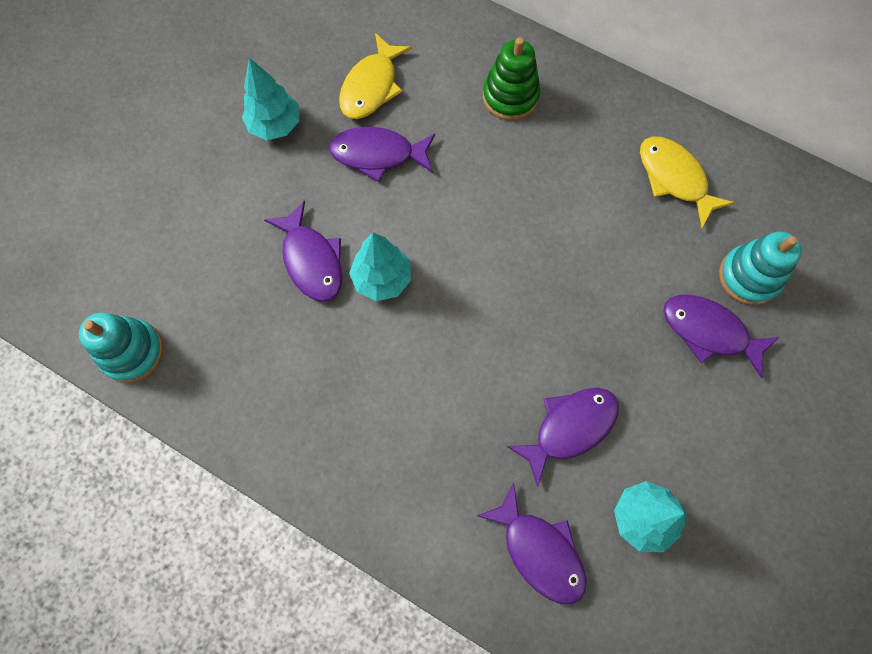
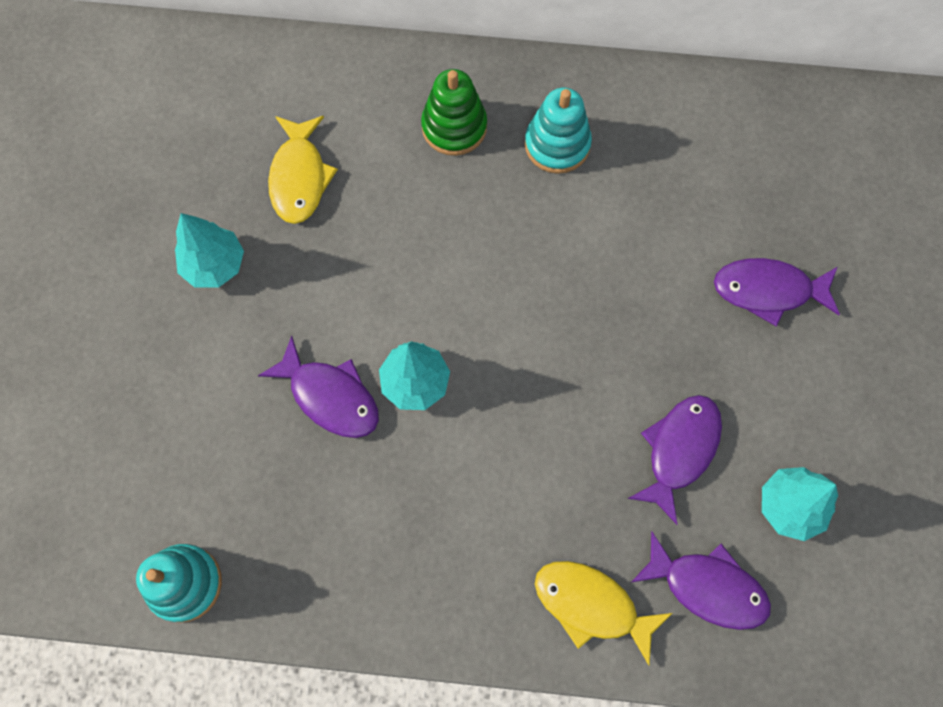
camera: 25 degrees left, 0 degrees up
(378, 154) = (344, 250): purple fish -> none
(674, 178) = (663, 145): yellow fish -> yellow fish (591, 605)
(749, 276) = (781, 217): turquoise stacking toy -> turquoise stacking toy (557, 144)

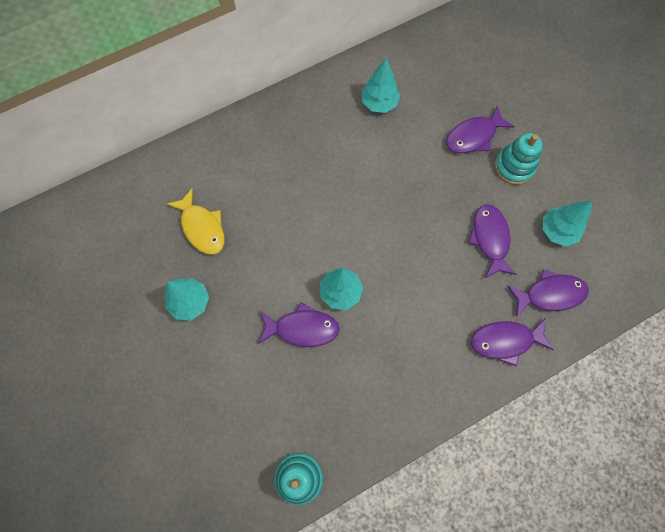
camera: 35 degrees left, 0 degrees up
(454, 127) = (264, 151): green stacking toy -> none
(557, 144) = (322, 128): turquoise stacking toy -> turquoise stacking toy (514, 167)
(591, 605) = (505, 341): yellow fish -> purple fish
(664, 158) = (379, 103): none -> turquoise tree

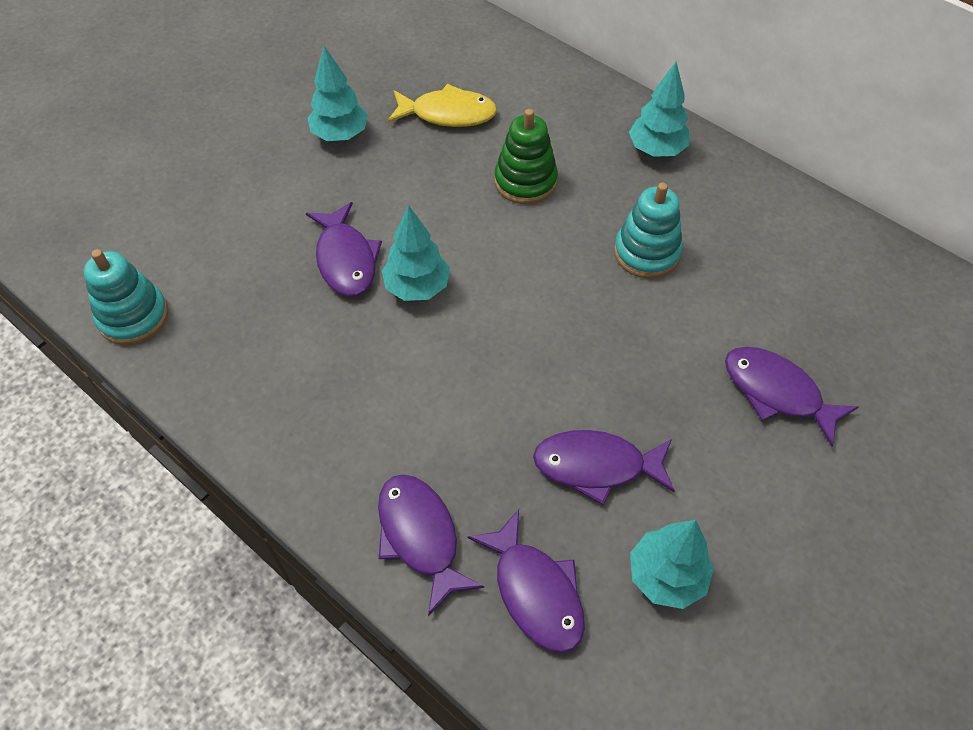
camera: 70 degrees right, 15 degrees down
(202, 227) = (448, 114): yellow fish -> yellow fish turned 120 degrees counterclockwise
(281, 202) = (525, 181): none -> green stacking toy
(379, 103) = (754, 247): turquoise tree -> turquoise tree (656, 149)
(490, 239) = (596, 466): purple fish -> purple fish turned 150 degrees counterclockwise
(514, 167) = (755, 471): turquoise stacking toy -> turquoise stacking toy (646, 253)

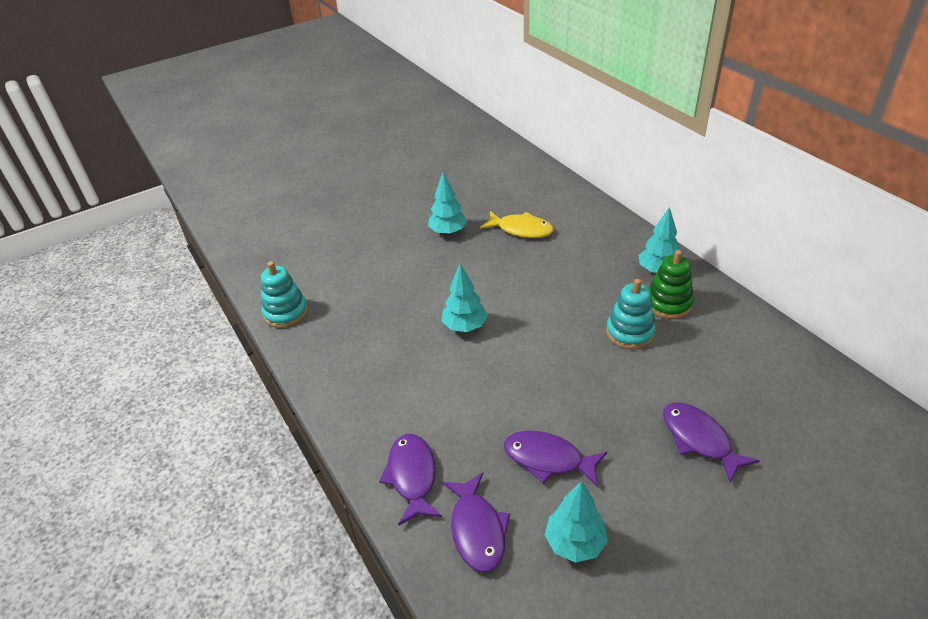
camera: 20 degrees right, 15 degrees down
(346, 259) = (425, 302): purple fish -> none
(525, 181) = (559, 276): green stacking toy -> green stacking toy (668, 303)

